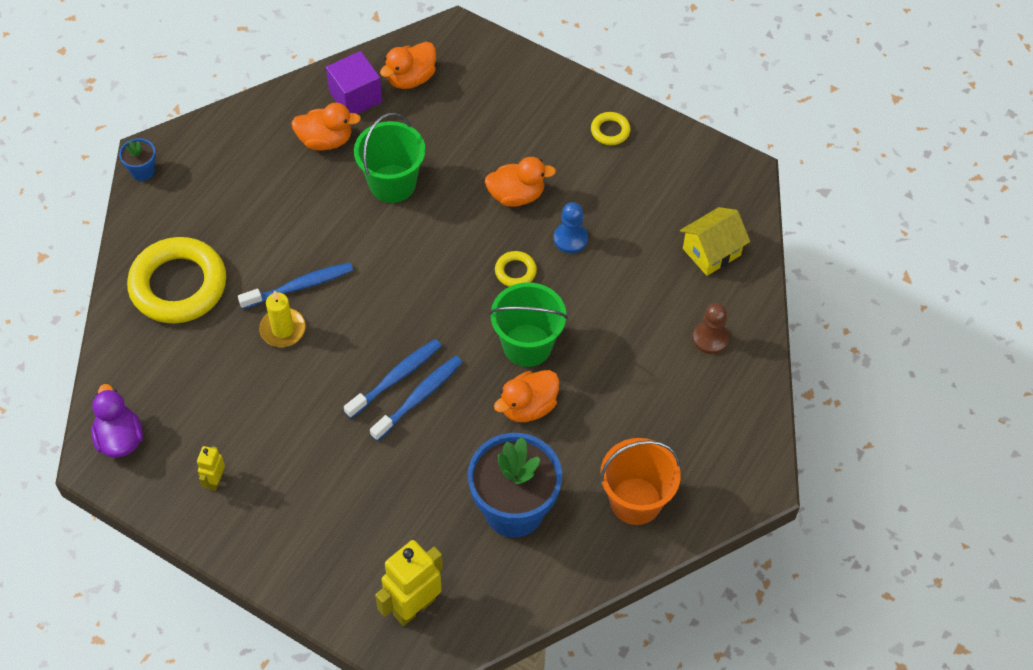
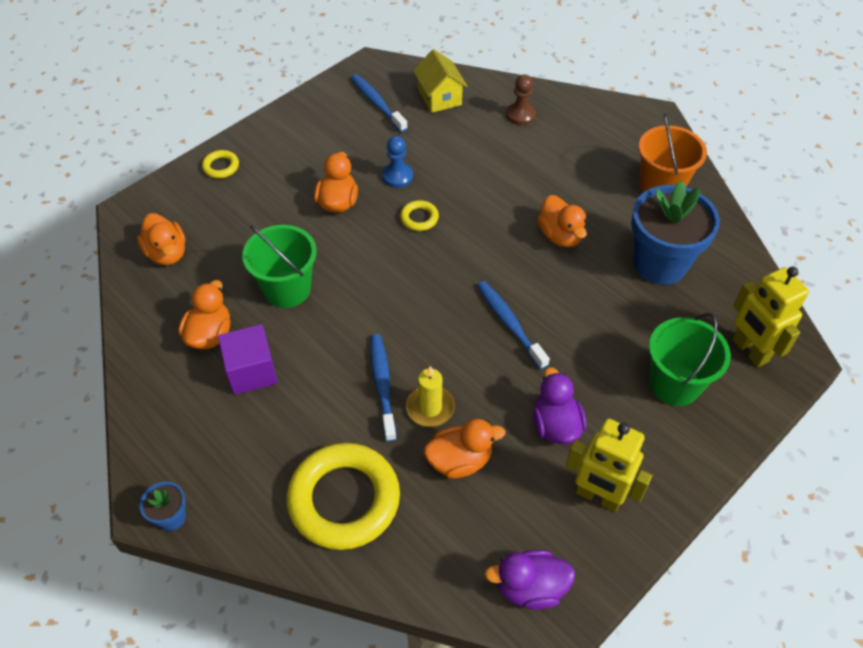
camera: 75 degrees left, 5 degrees down
(215, 481) = (598, 496): yellow robot -> yellow robot, size x1.95
(232, 364) = (460, 460): none -> orange duck
(284, 435) = (555, 425): none -> purple duck
(355, 97) = (167, 301): purple cube -> purple cube (251, 371)
(418, 398) = (535, 310): blue toothbrush -> blue toothbrush (377, 103)
(527, 345) = (498, 224): green bucket -> green bucket (675, 384)
(610, 131) = (295, 130): yellow ring -> yellow ring (221, 167)

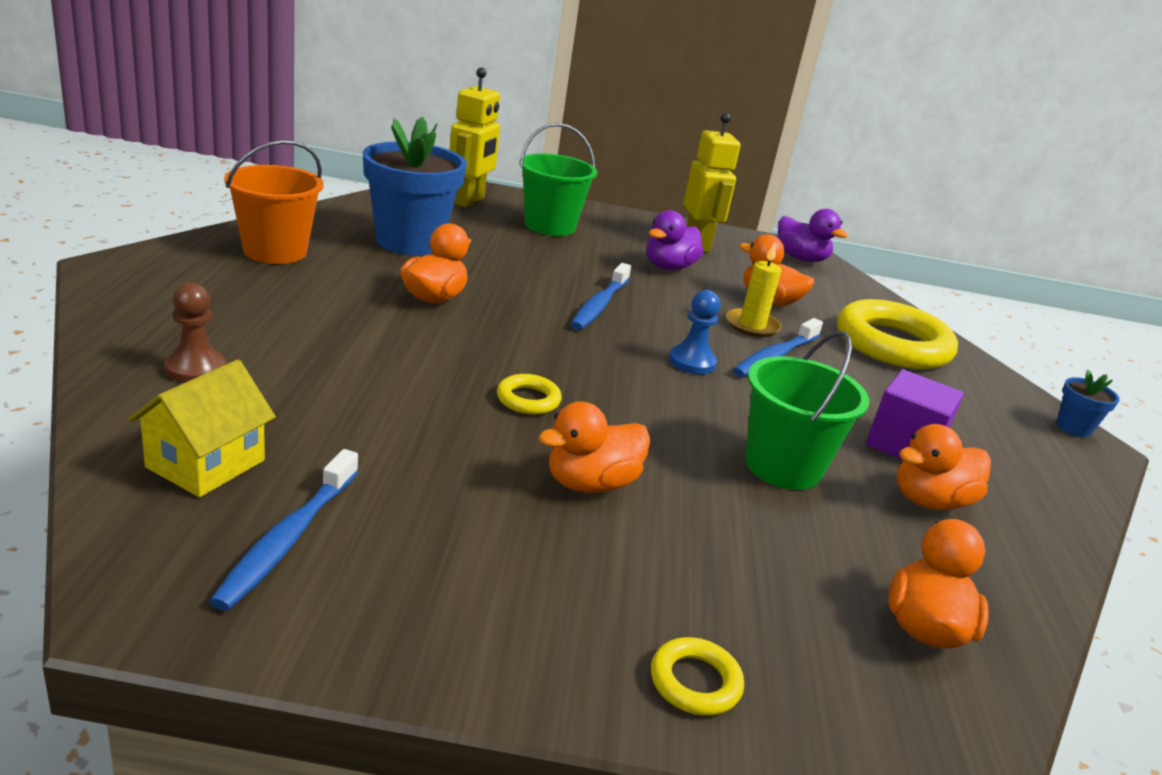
camera: 135 degrees left, 25 degrees down
(397, 176) = (468, 445): blue pawn -> blue pawn (692, 362)

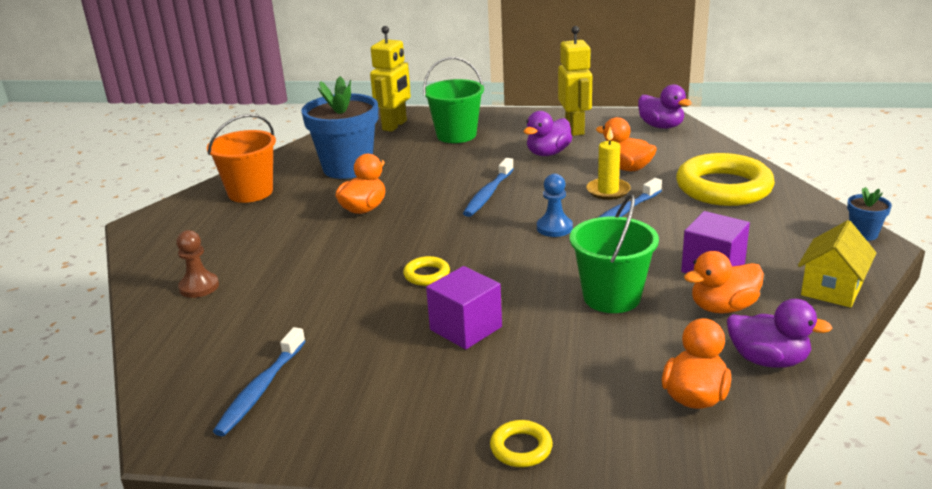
camera: 10 degrees right, 0 degrees up
(206, 464) = (208, 349): yellow house -> yellow house (832, 289)
(590, 484) = (466, 328): orange duck -> purple cube
(1007, 584) = (768, 360): none -> purple duck

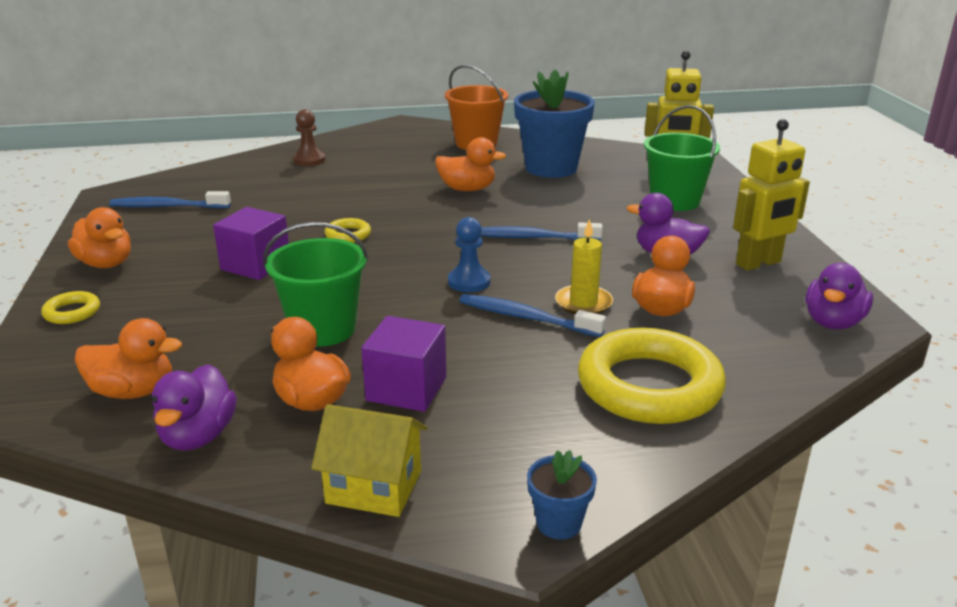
camera: 70 degrees right, 0 degrees up
(405, 430) = (106, 264): none -> orange duck

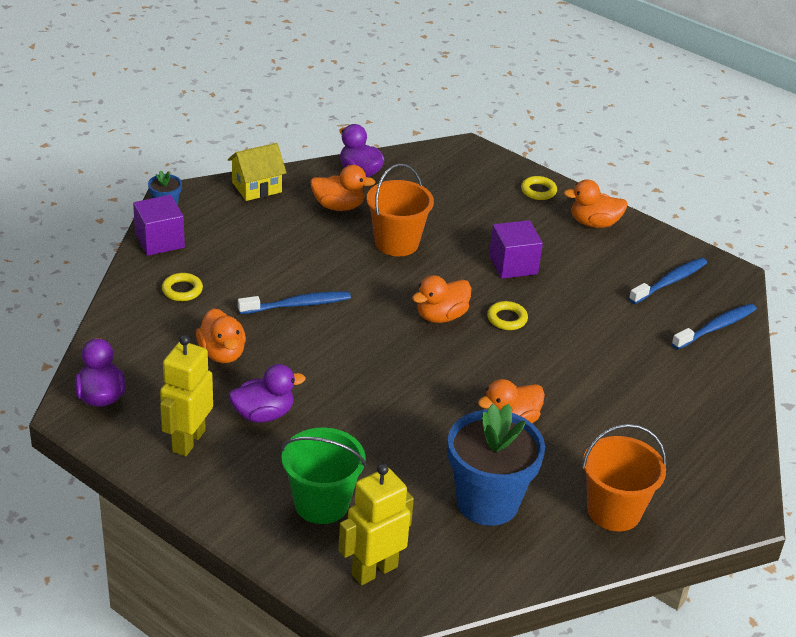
camera: 135 degrees right, 10 degrees up
(133, 391) = (423, 174): orange duck -> orange duck (441, 316)
(309, 160) = (696, 391): brown pawn -> none
(323, 329) = (396, 243): green bucket -> orange bucket
(406, 389) = (303, 232): purple cube -> purple cube (159, 241)
(469, 282) = (367, 316): blue pawn -> none
(533, 238) = (380, 384): blue toothbrush -> blue toothbrush (715, 328)
(583, 303) = (276, 334): yellow candle -> none
(649, 386) = (182, 290): yellow ring -> yellow ring, size x0.43

